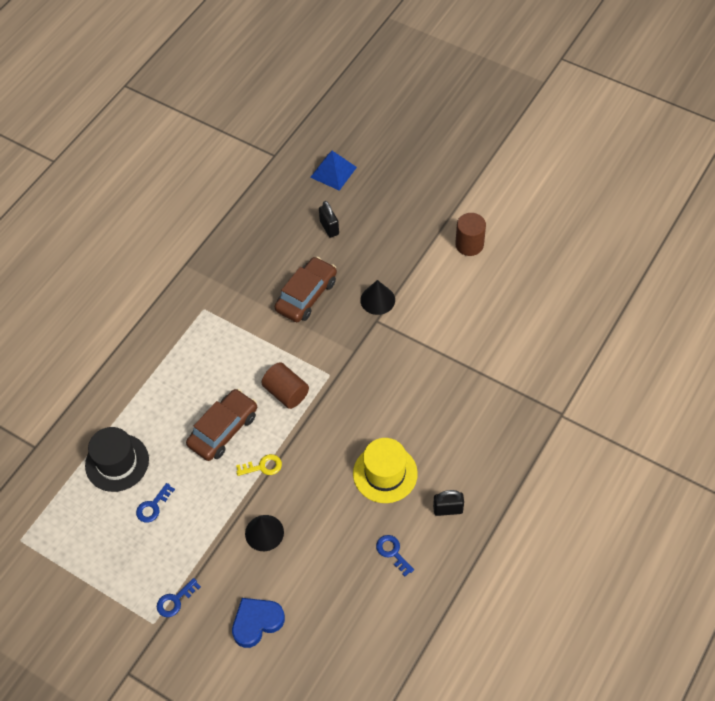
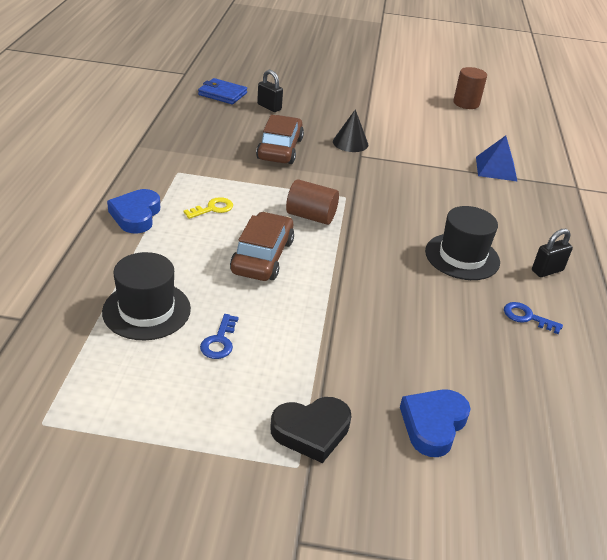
camera: 30 degrees left, 20 degrees down
(149, 357) = (136, 215): none -> blue heart
(175, 600) = (311, 431): blue key -> black heart
(263, 466) = (329, 277): yellow key -> yellow key (213, 208)
(264, 533) = (374, 334): black cone -> none
(295, 198) = (222, 94): none -> blue wallet
(333, 172) = (248, 77): blue pyramid -> blue pyramid (496, 168)
(385, 473) = (462, 256): yellow hat -> black hat
(469, 244) = (401, 103): brown cylinder -> brown cylinder (466, 103)

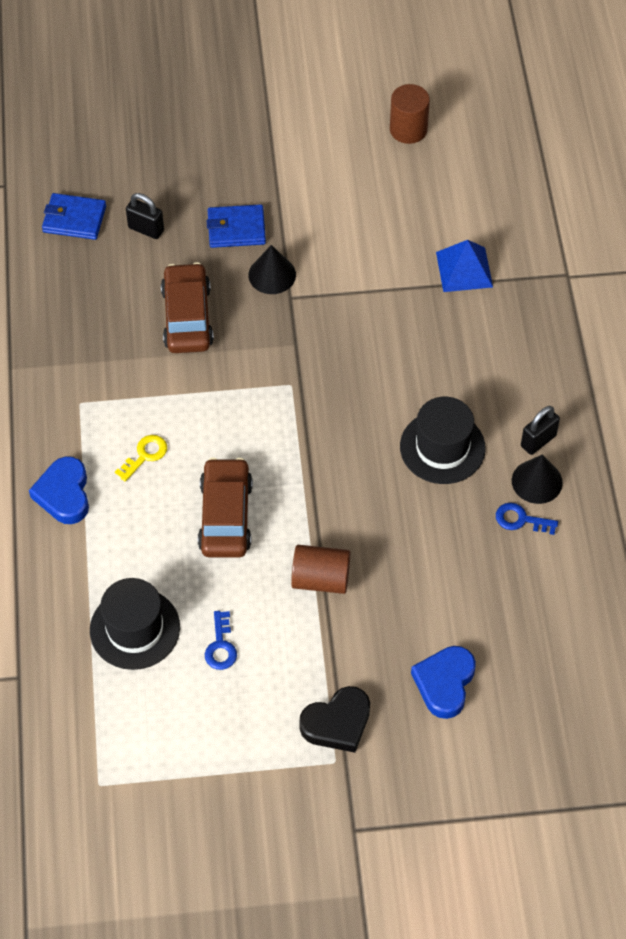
camera: 10 degrees left, 20 degrees up
(311, 216) = (260, 433): brown cylinder -> brown cylinder (320, 579)
(332, 119) = (236, 229): none -> blue wallet
(544, 295) = (537, 481): none -> black cone

